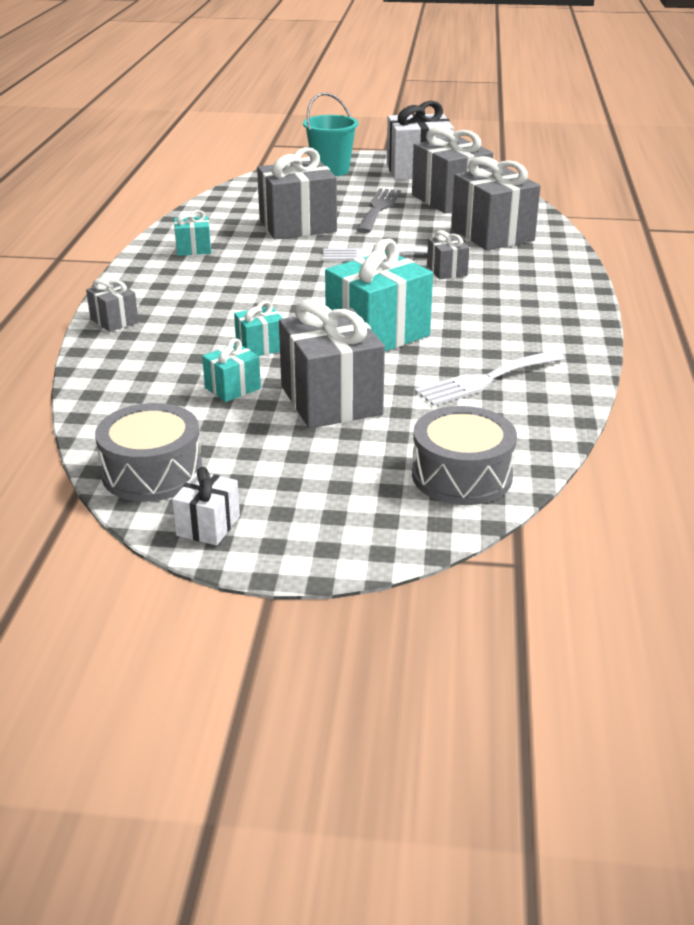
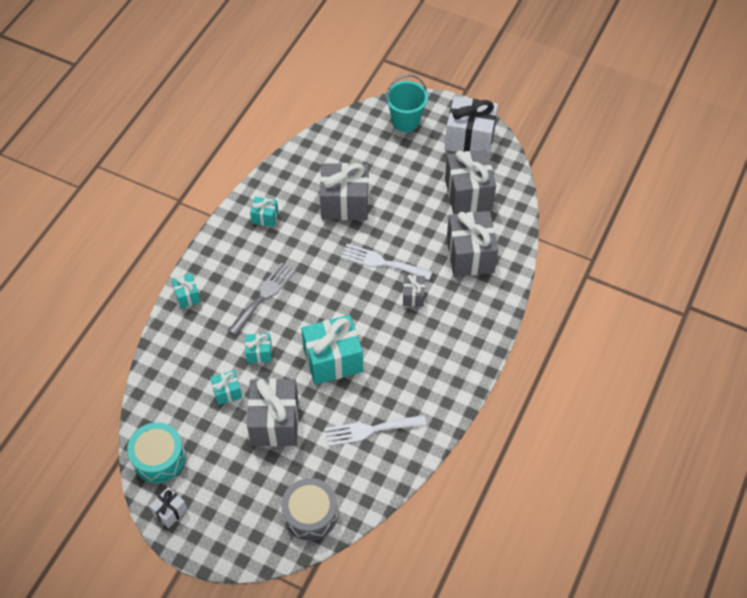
camera: 20 degrees right, 25 degrees up
(114, 321) = (187, 296): grey gift -> turquoise gift
(152, 472) = (159, 458): grey drum -> turquoise drum
(378, 209) = (411, 193): grey fork -> grey fork (264, 296)

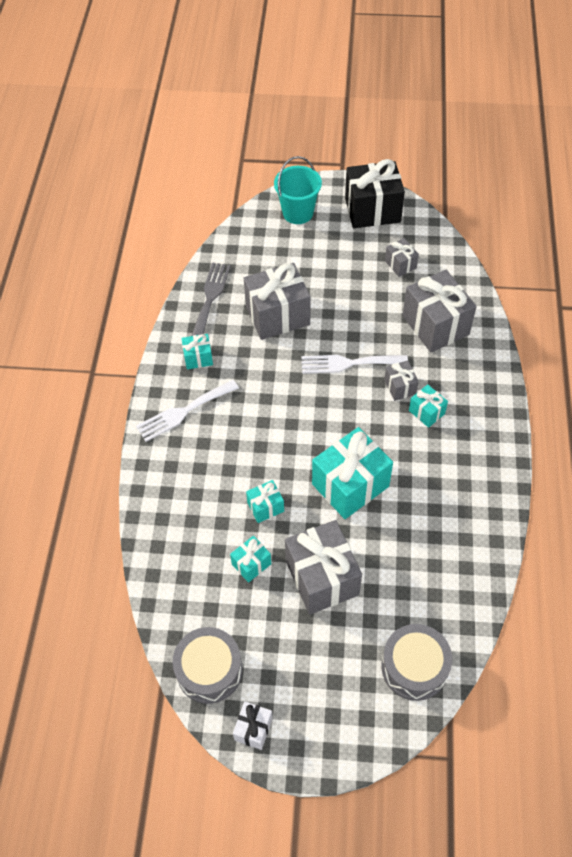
camera: 20 degrees left, 0 degrees up
(159, 458) = (209, 670): turquoise drum -> grey drum
(187, 296) = (153, 472): turquoise gift -> turquoise gift (426, 412)
(264, 296) = (239, 443): grey fork -> grey fork (210, 298)
(370, 430) = (430, 547): white fork -> white fork (183, 412)
(468, 194) = (400, 264): grey gift -> grey gift, size x0.49
(469, 139) = (372, 210): white gift -> black gift

